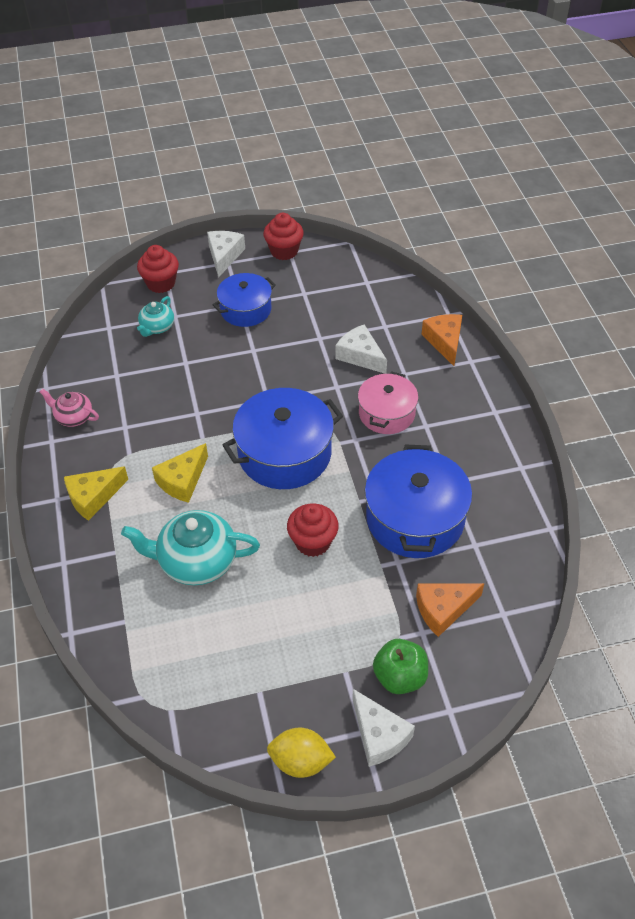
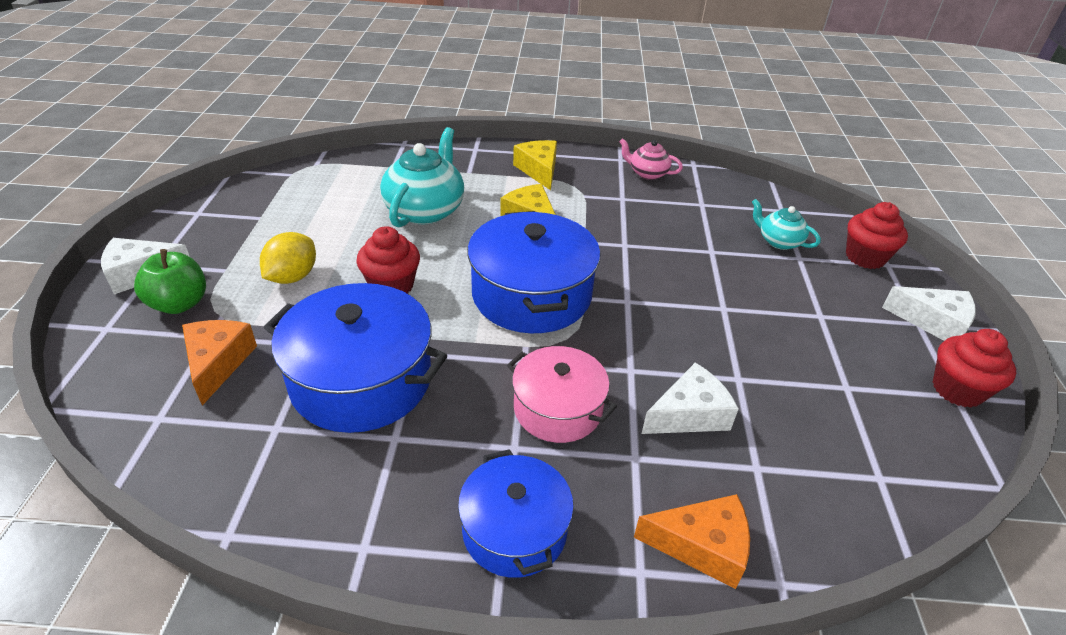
camera: 105 degrees right, 10 degrees down
(73, 417) = (647, 173): pink teapot -> pink teapot turned 105 degrees counterclockwise
(245, 309) = (809, 318): blue pot -> blue pot (514, 530)
(300, 761) = (173, 224): yellow lemon -> yellow lemon (292, 277)

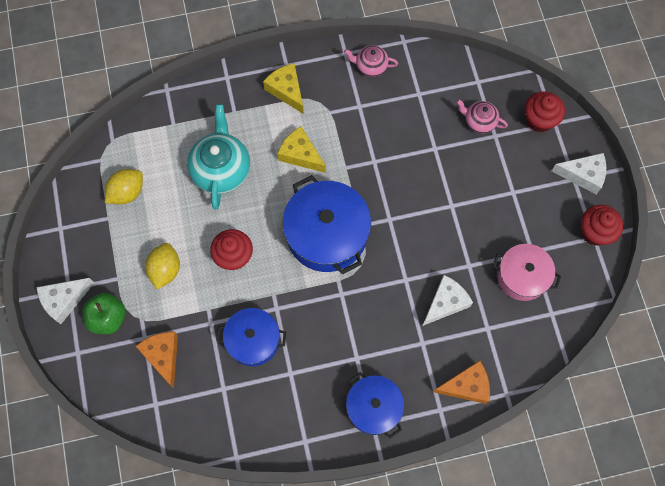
camera: 15 degrees left, 30 degrees up
(300, 203) = (127, 192): none -> yellow lemon
(361, 380) = (253, 340): blue pot -> blue pot, size x0.62
(558, 409) = (372, 323): pink pot -> pink pot (522, 276)
(779, 241) = (479, 121): turquoise teapot -> pink teapot

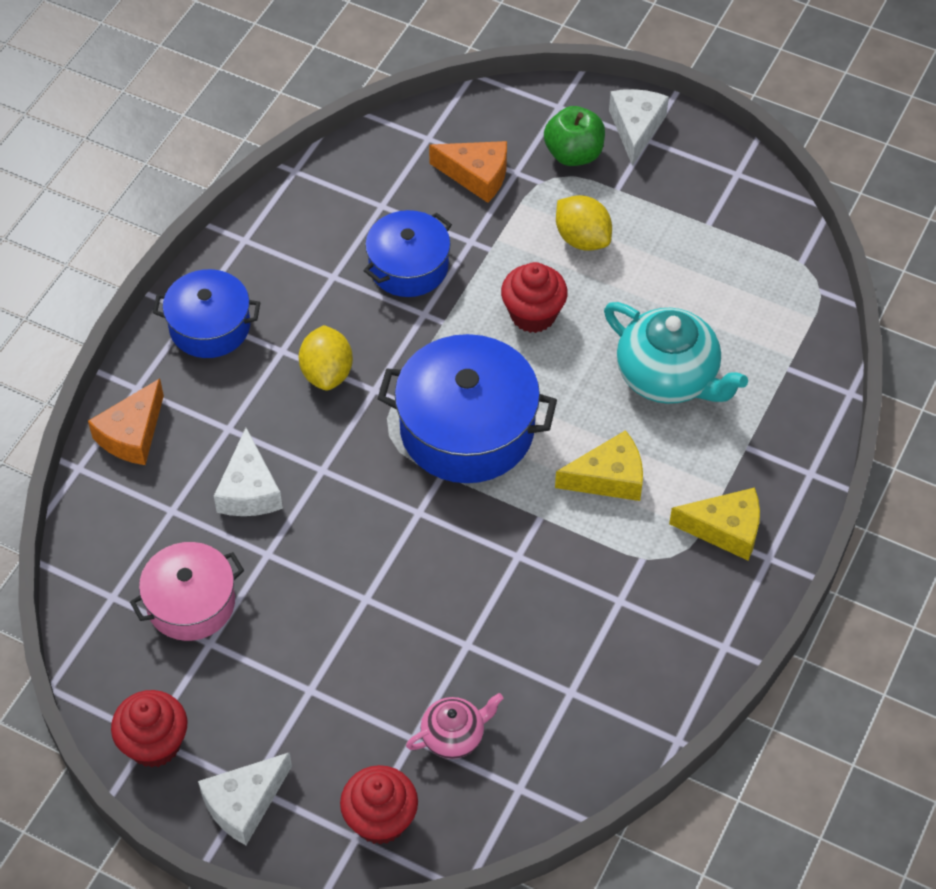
camera: 130 degrees right, 15 degrees down
(127, 192) = (726, 262): yellow lemon -> yellow lemon (327, 373)
(370, 66) = (673, 663): pink teapot -> none

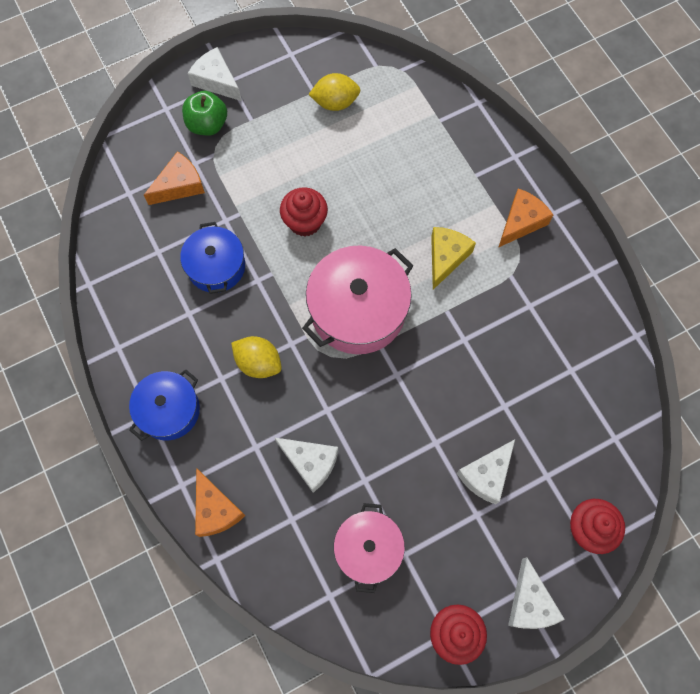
camera: 55 degrees left, 15 degrees up
(366, 673) = (486, 475): none -> white cheese
(454, 736) = (559, 452): pink teapot -> none
(467, 429) = (358, 310): blue pot -> pink pot
(582, 239) = (272, 161): yellow lemon -> yellow lemon (335, 102)
(668, 377) = (401, 182): turquoise teapot -> none
(725, 529) = (521, 222): yellow cheese -> orange cheese

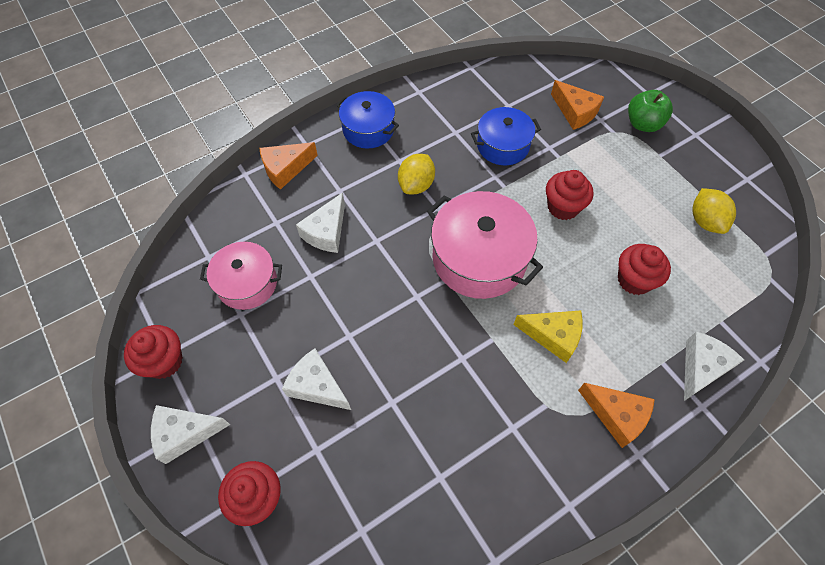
camera: 85 degrees right, 10 degrees down
(216, 81) = (692, 125): white cheese -> white cheese (701, 367)
(393, 178) = (634, 280): none -> red cupcake

